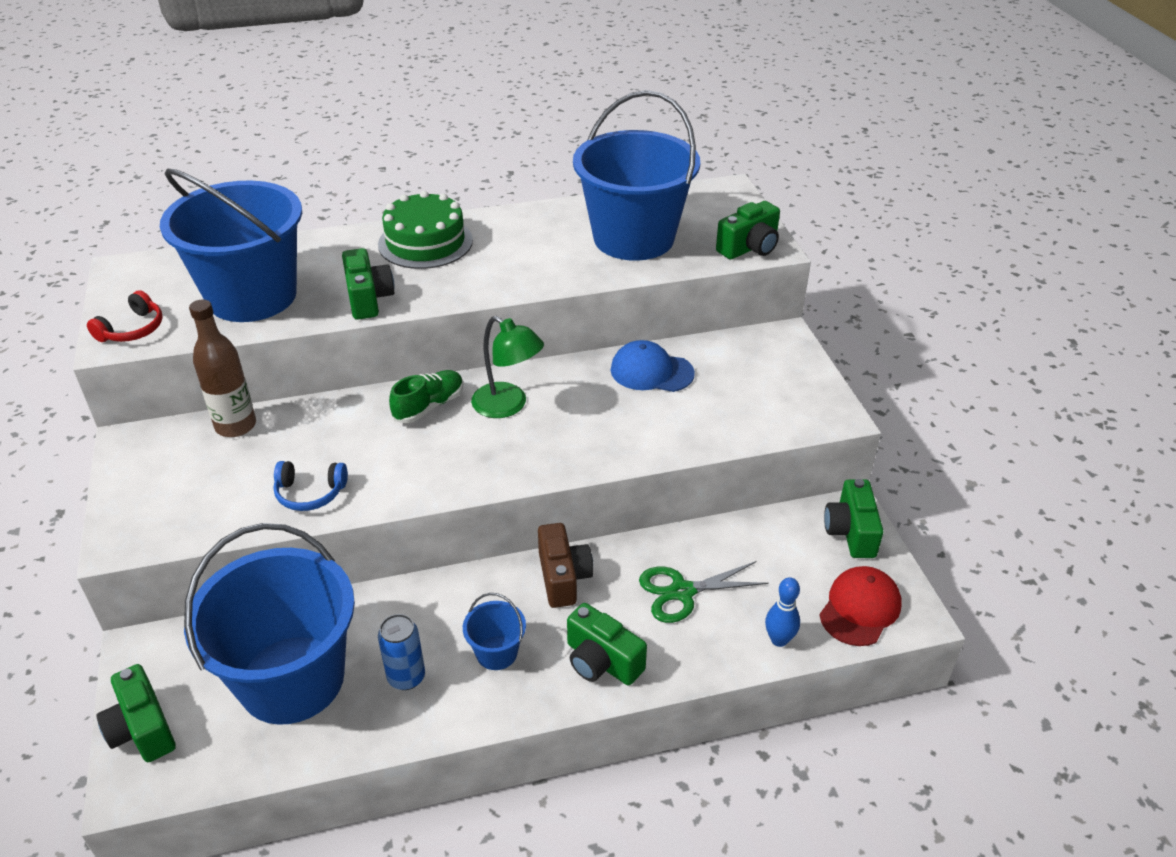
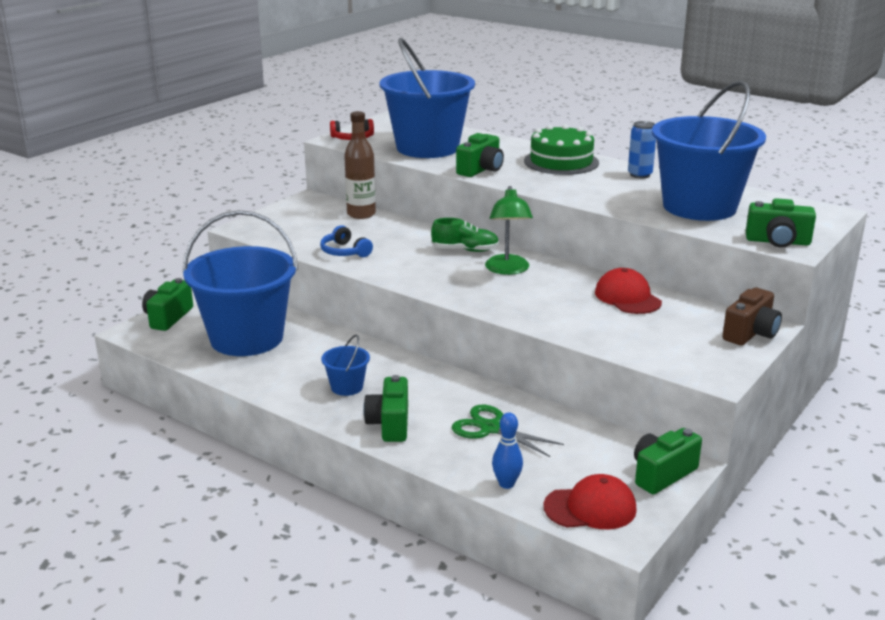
camera: 50 degrees right, 15 degrees down
(406, 677) = (291, 368): blue can -> blue can (640, 175)
(563, 577) = (437, 382): brown camera -> brown camera (751, 333)
(651, 371) = (627, 297): blue cap -> red cap

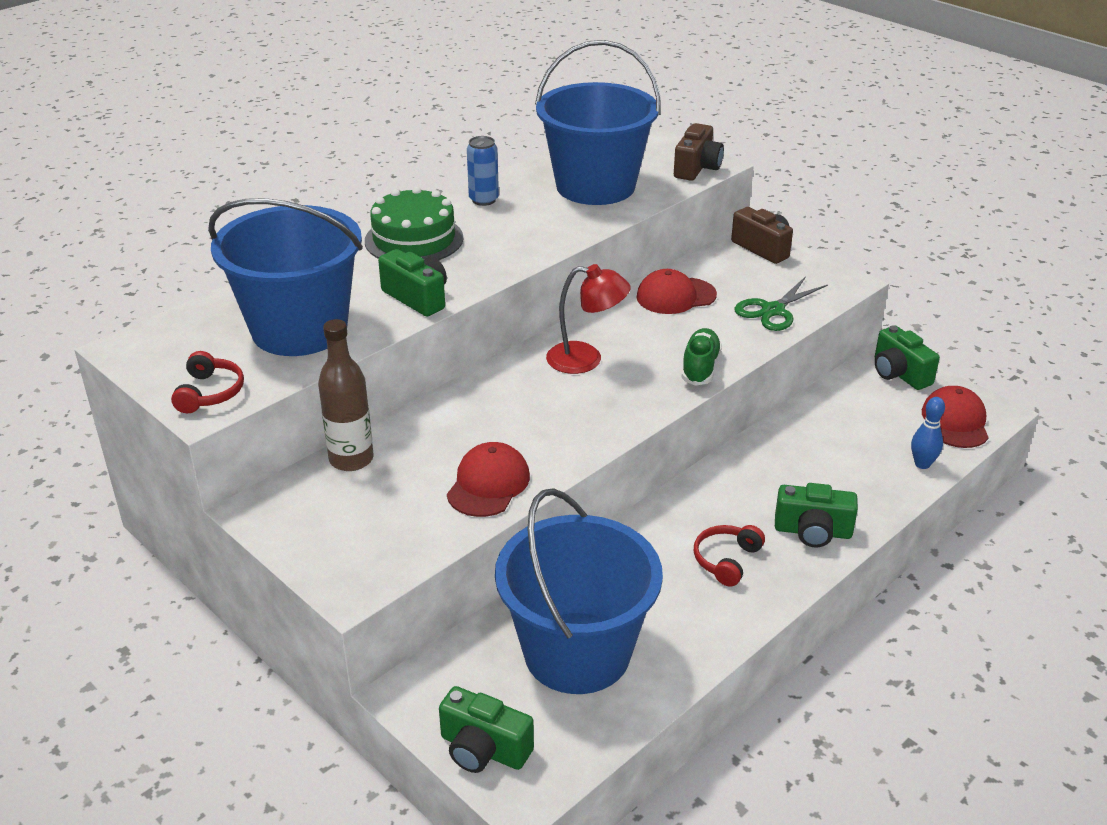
camera: 80 degrees left, 10 degrees up
(344, 252) = (488, 484): blue headphones -> red cap
(347, 387) = (726, 560): blue bucket -> red headphones
(465, 250) = (517, 382): green shoe -> green shoe (700, 367)
(491, 428) = (822, 460): green scissors -> green scissors (773, 310)
(507, 270) = (586, 359): green lamp -> red lamp
(777, 242) = (697, 168): green camera -> brown camera

